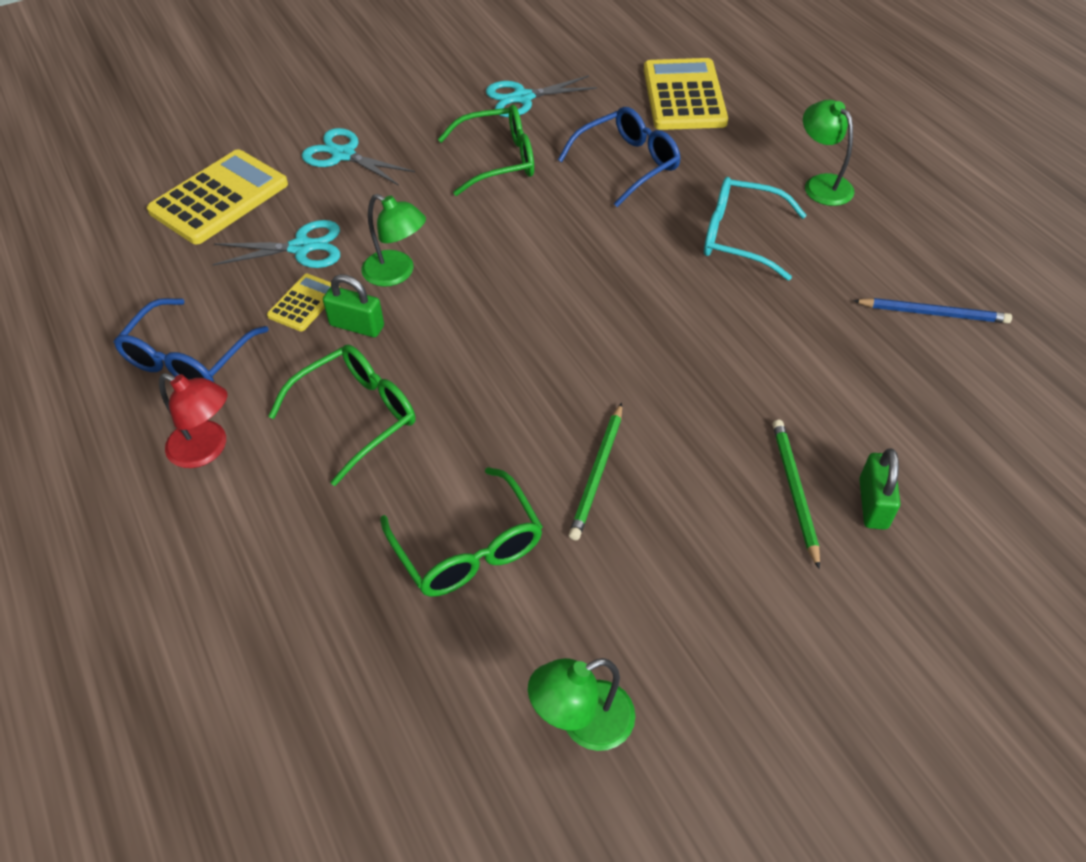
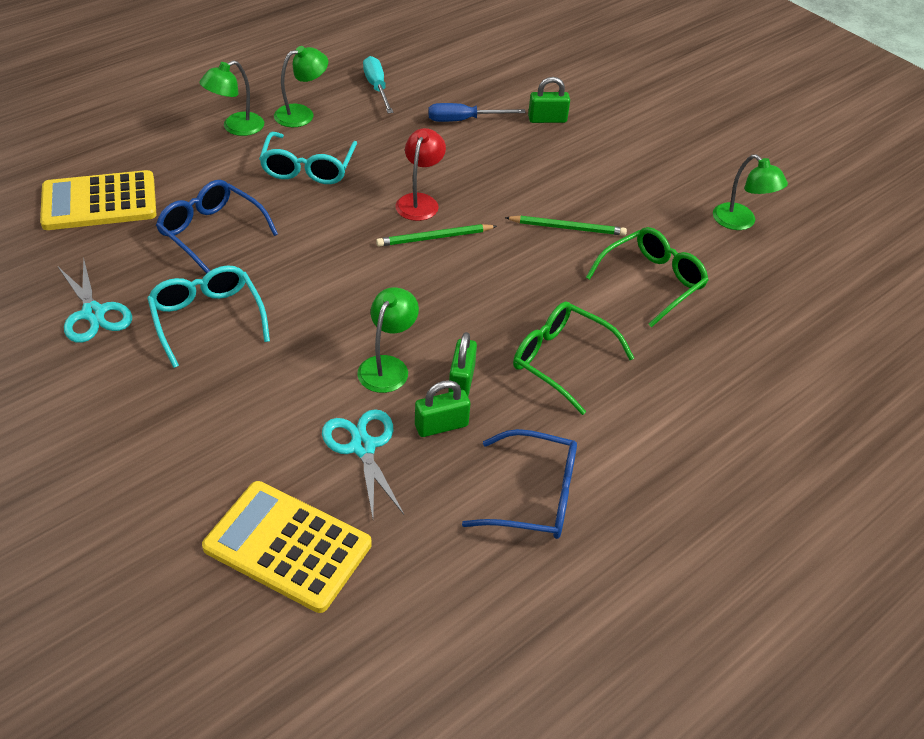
camera: 105 degrees left, 5 degrees down
(207, 449) = (629, 449): red lamp -> red lamp (420, 201)
(304, 303) = (441, 425): yellow calculator -> green padlock
(343, 155) = (200, 447): turquoise scissors -> none
(498, 160) = (207, 319): green glasses -> turquoise glasses
(794, 491) = (549, 147): green pencil -> green pencil (434, 238)
(857, 238) = (302, 114): none -> green lamp
(859, 398) = (464, 120): none -> blue screwdriver
(933, 313) = (377, 88): blue pencil -> turquoise screwdriver

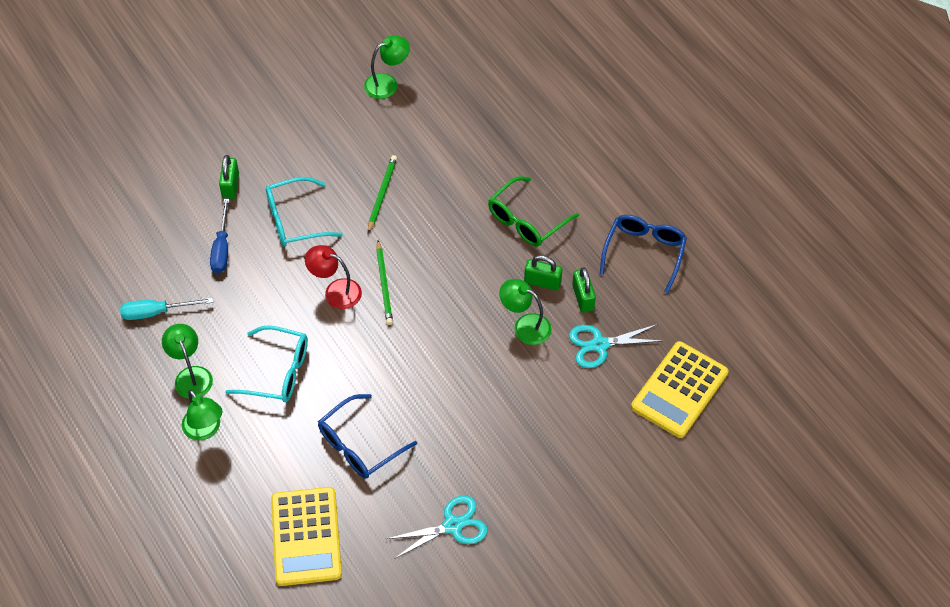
camera: 80 degrees left, 10 degrees up
(207, 319) = (465, 444): turquoise glasses -> turquoise glasses (294, 220)
(652, 281) = (449, 152): green glasses -> none

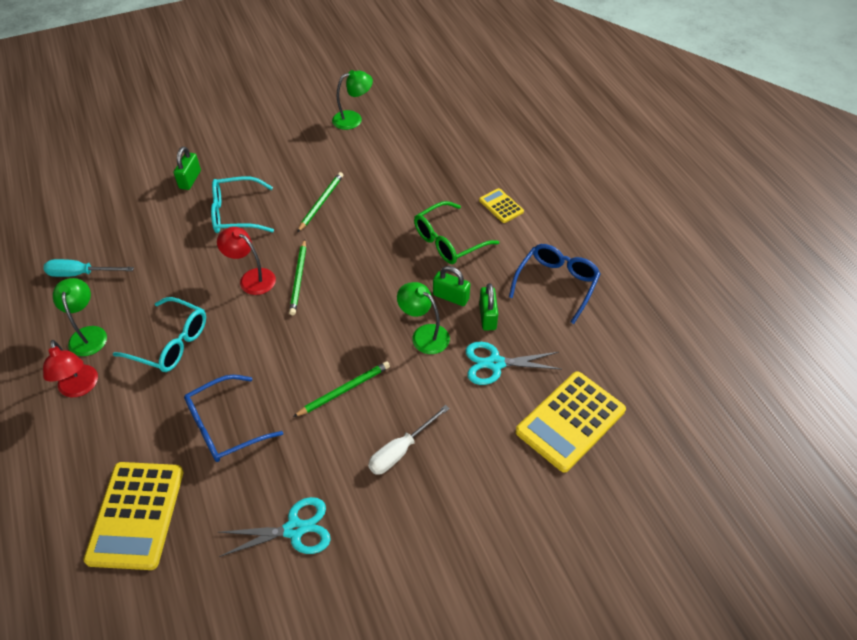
camera: 10 degrees right, 5 degrees down
(205, 430) = (79, 388): green lamp -> red lamp
(222, 248) = (162, 228): blue screwdriver -> none
(462, 393) = (344, 390): none -> green pencil
(530, 441) = (401, 450): none -> white screwdriver
(572, 171) = (501, 206): none -> yellow calculator

